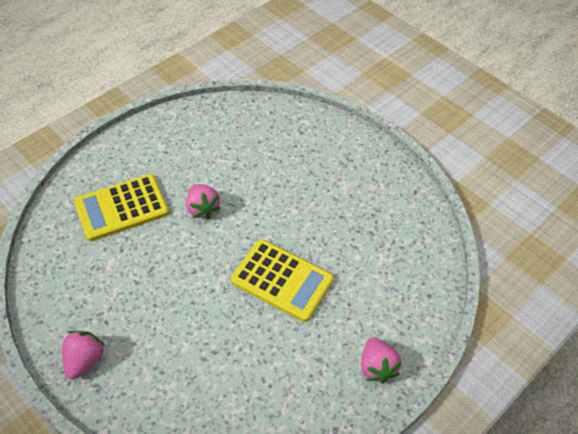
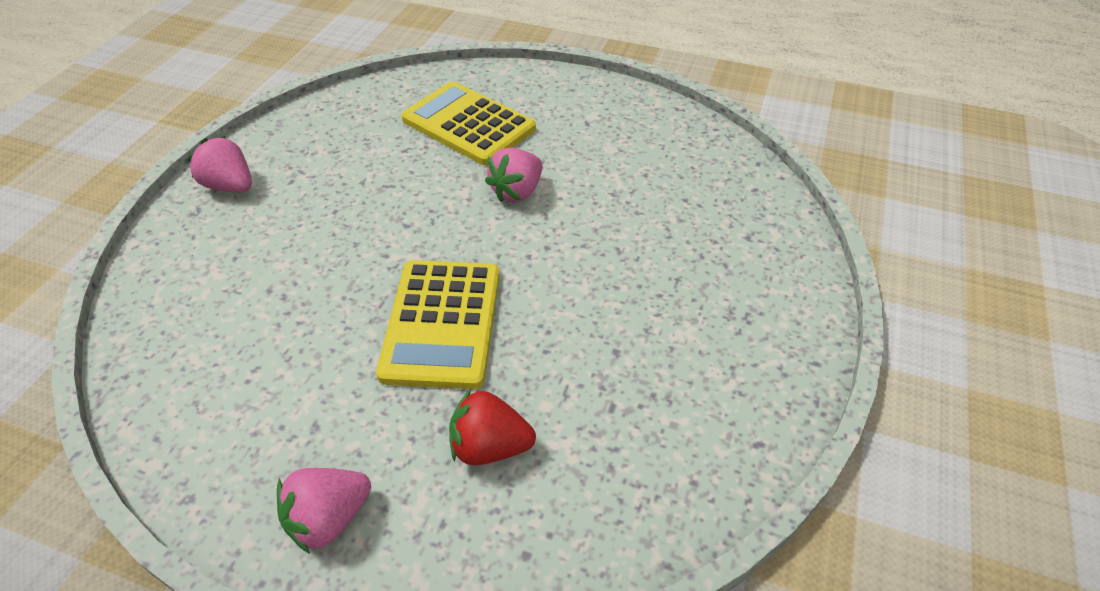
camera: 65 degrees right, 5 degrees down
(85, 360) = (230, 186): pink strawberry -> pink strawberry turned 135 degrees counterclockwise
(369, 288) = (489, 447): none -> red strawberry

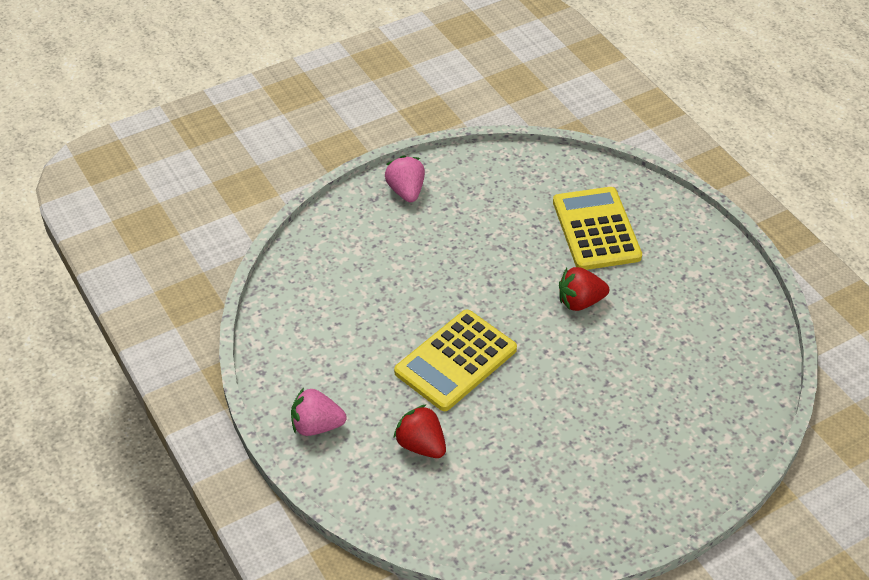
camera: 40 degrees right, 0 degrees up
(517, 192) = (580, 302): pink strawberry -> red strawberry

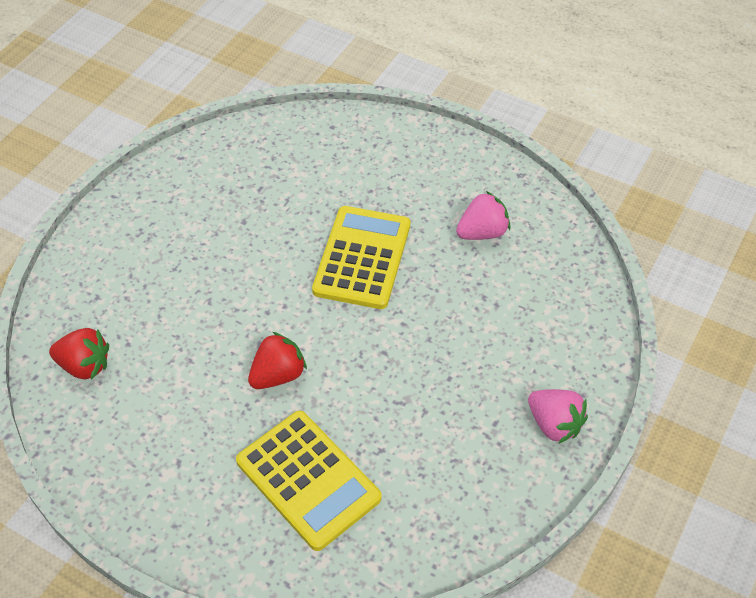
camera: 150 degrees right, 5 degrees up
(316, 426) = (437, 154): pink strawberry -> pink strawberry (482, 232)
(421, 445) = (342, 177): red strawberry -> red strawberry (84, 365)

